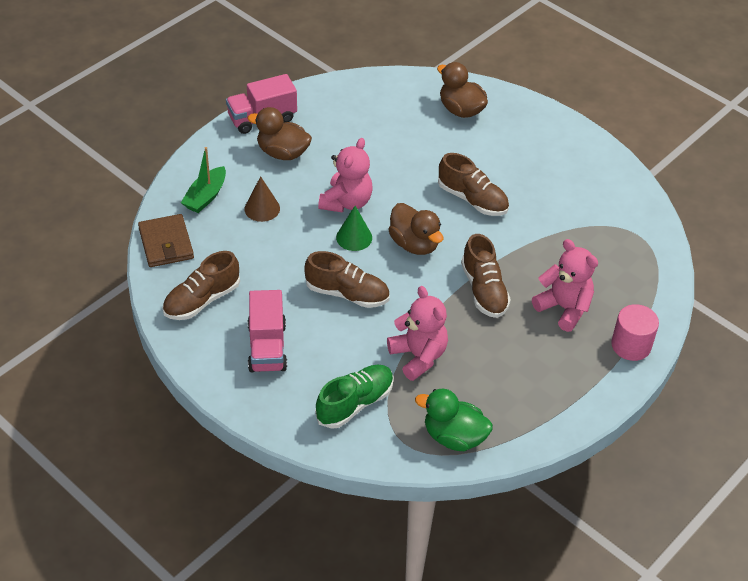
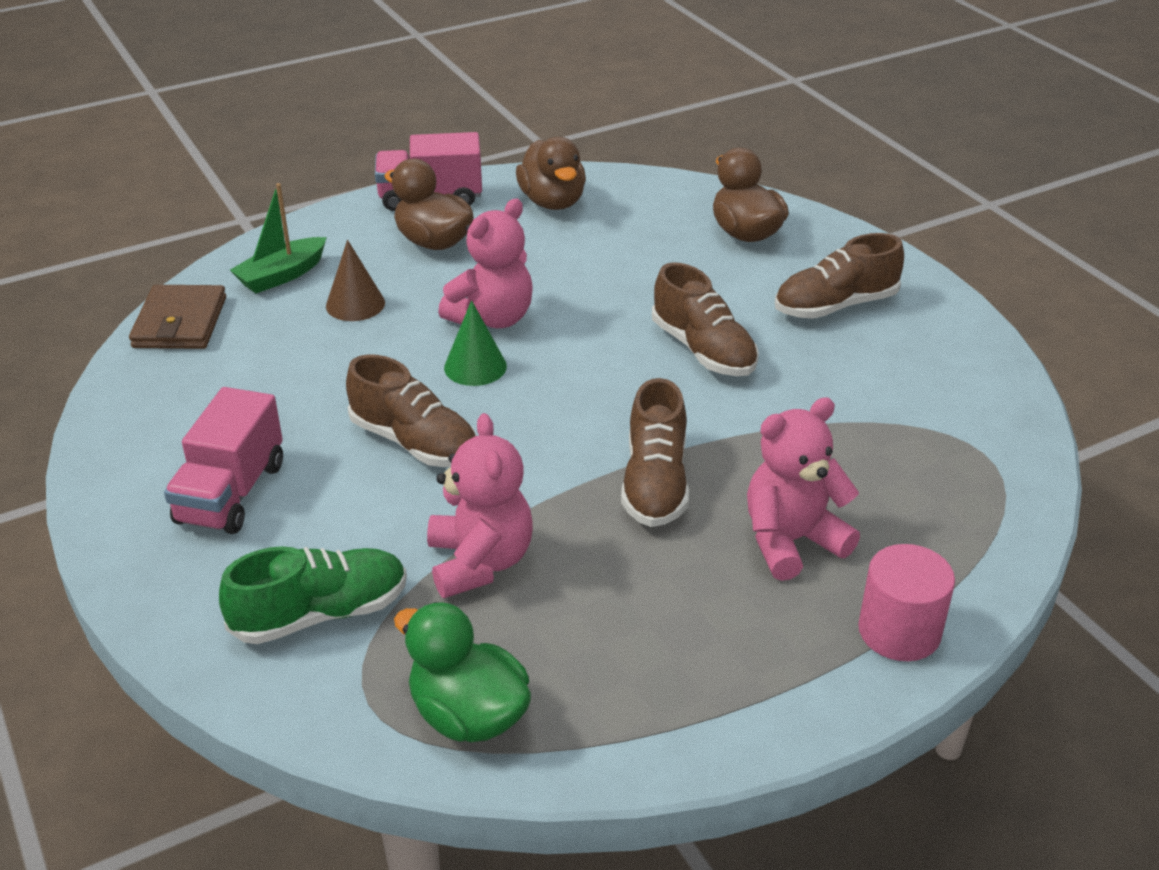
camera: 20 degrees right, 10 degrees down
(202, 300) = (177, 406): brown shoe -> brown shoe (835, 306)
(414, 244) = (570, 394): brown duck -> brown duck (552, 202)
(564, 308) = (791, 541): pink teddy bear -> pink teddy bear turned 90 degrees counterclockwise

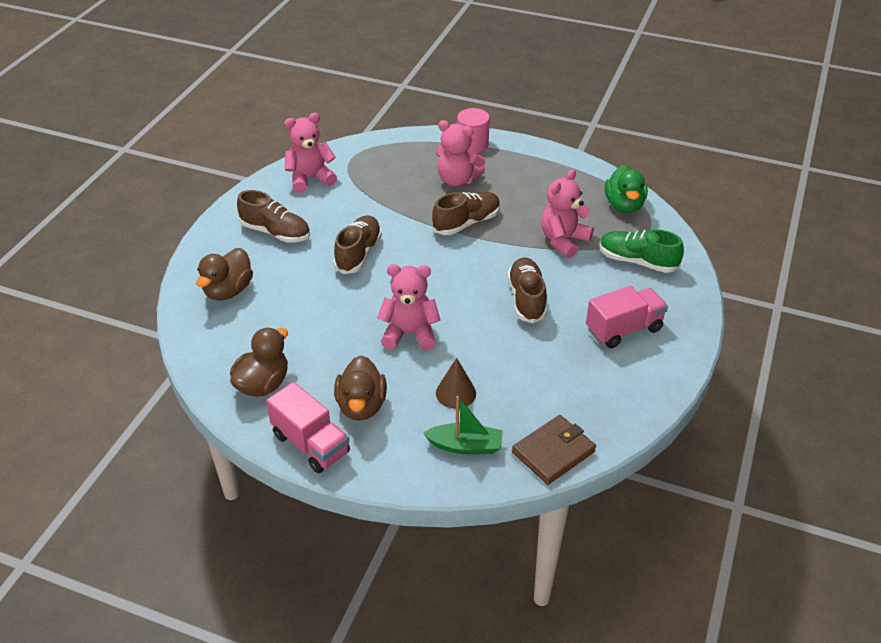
camera: 130 degrees left, 5 degrees up
(475, 367) = (454, 314): green cone -> none
(954, 387) = (310, 179): none -> pink teddy bear

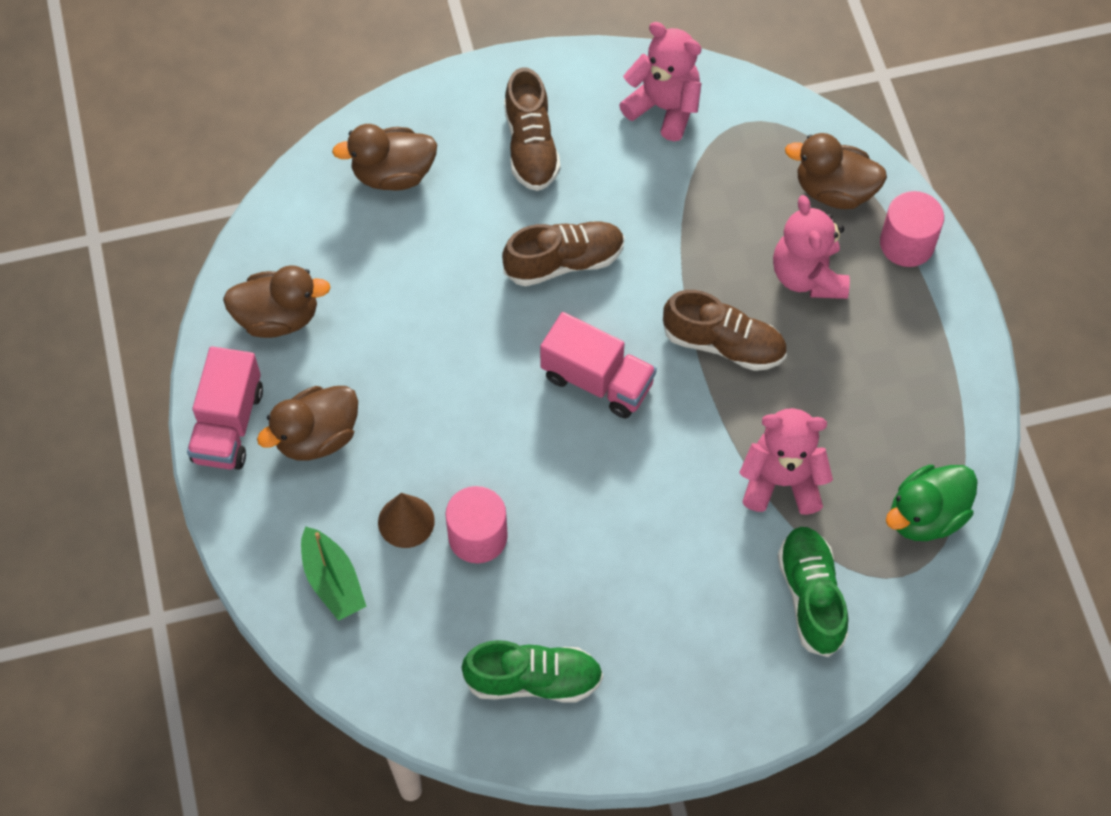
camera: 55 degrees right, 20 degrees up
(410, 333) = (466, 411): pink teddy bear -> none
(420, 151) = (834, 190): none -> brown duck
(493, 367) = (477, 536): none -> pink cylinder
(526, 299) = (628, 503): brown shoe -> none
(553, 452) = (388, 679): brown wallet -> none
(604, 387) = (533, 680): none -> green shoe
(623, 329) = (657, 649): pink truck -> pink truck (597, 380)

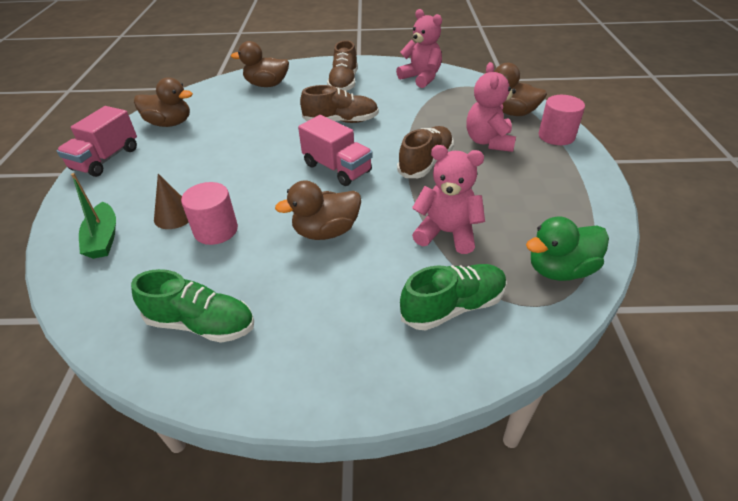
camera: 15 degrees right, 20 degrees down
(317, 437) = (151, 170): brown duck -> brown duck (326, 231)
(723, 344) = (425, 163): brown shoe -> brown shoe turned 90 degrees counterclockwise
(811, 596) = (453, 307): green shoe -> green shoe turned 60 degrees clockwise

